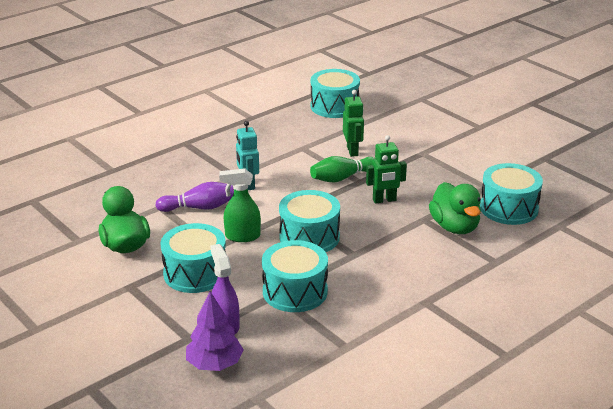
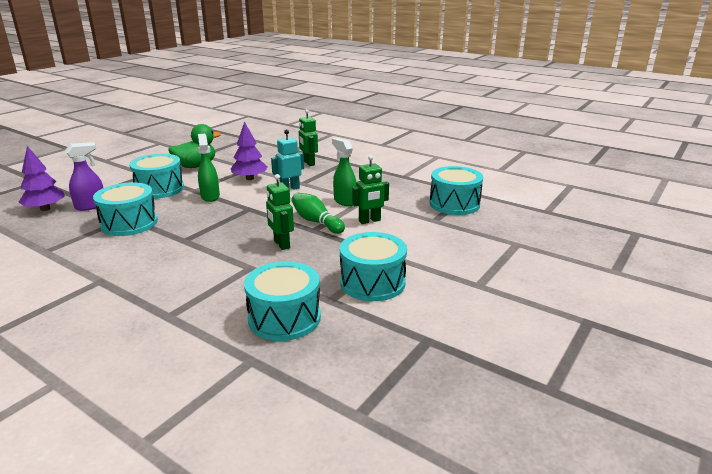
camera: 75 degrees right, 5 degrees down
(172, 165) = (308, 163): none -> green robot
(199, 207) = (249, 178): purple bowling pin -> purple tree
(300, 157) = (344, 201): none -> green spray bottle
(309, 237) = (211, 219): turquoise drum -> turquoise drum (372, 282)
(454, 227) = (236, 285): green duck -> none

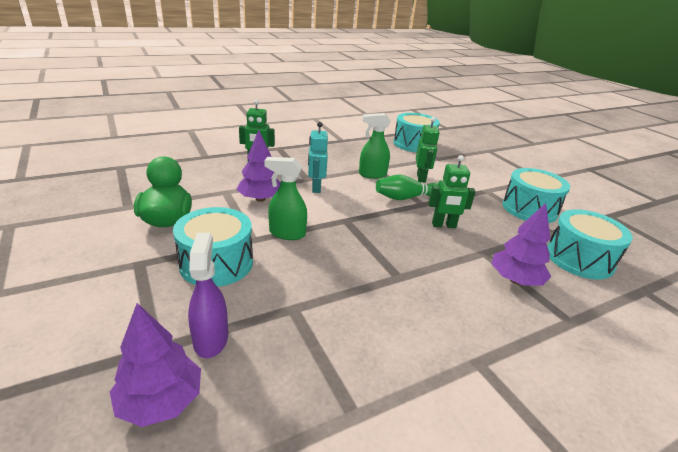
camera: 65 degrees left, 5 degrees up
(129, 223) = (316, 310): turquoise drum -> none
(215, 285) = (515, 280): none -> purple tree

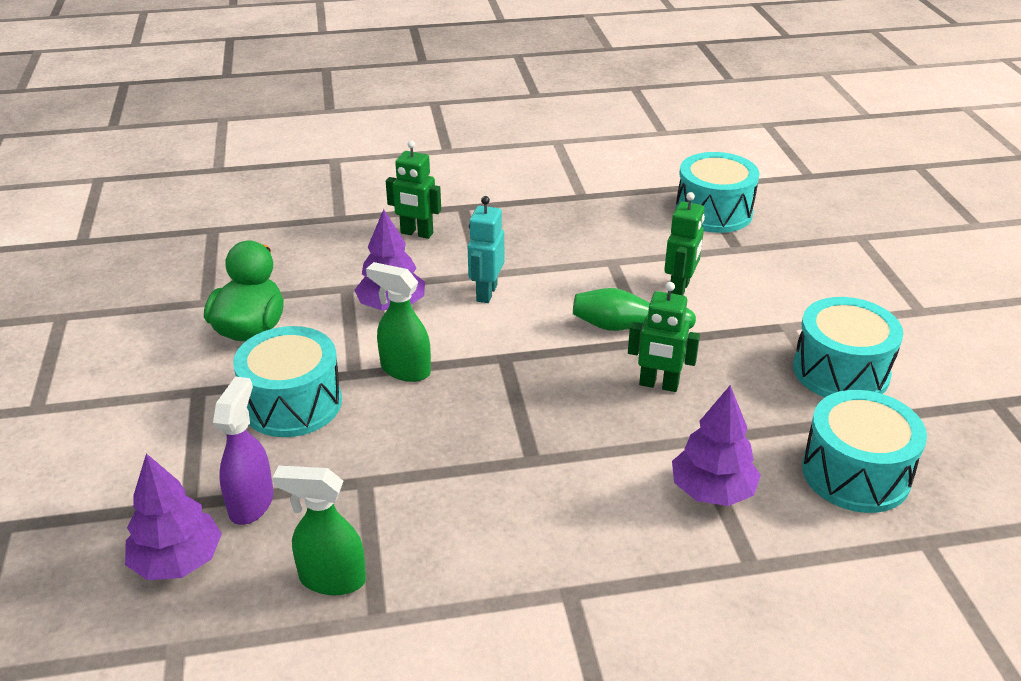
camera: 20 degrees right, 5 degrees up
(372, 175) = (594, 275): green spray bottle -> green spray bottle (331, 579)

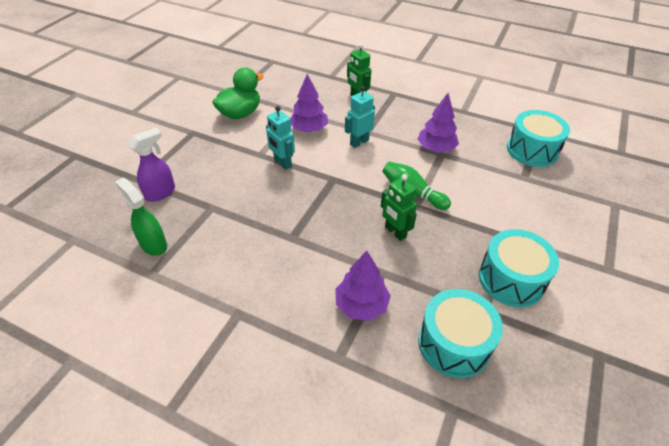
camera: 35 degrees right, 10 degrees up
(177, 561) = (111, 203): purple tree -> purple tree (436, 148)
(292, 403) = (221, 156): turquoise drum -> none
(405, 370) = (282, 163): green spray bottle -> turquoise robot
(679, 289) = (464, 185): green robot -> none

